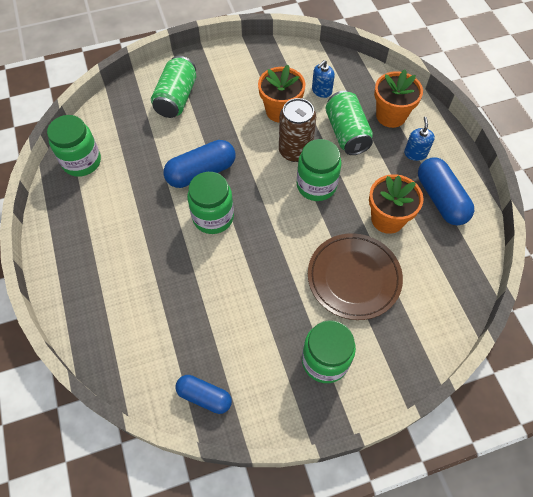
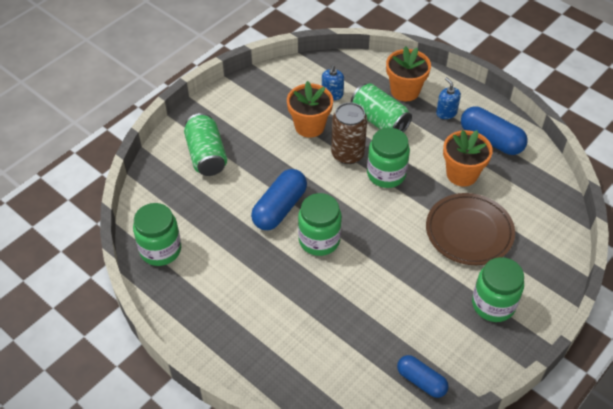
camera: 30 degrees left, 10 degrees down
(204, 396) = (421, 381): blue capsule -> blue capsule turned 45 degrees clockwise

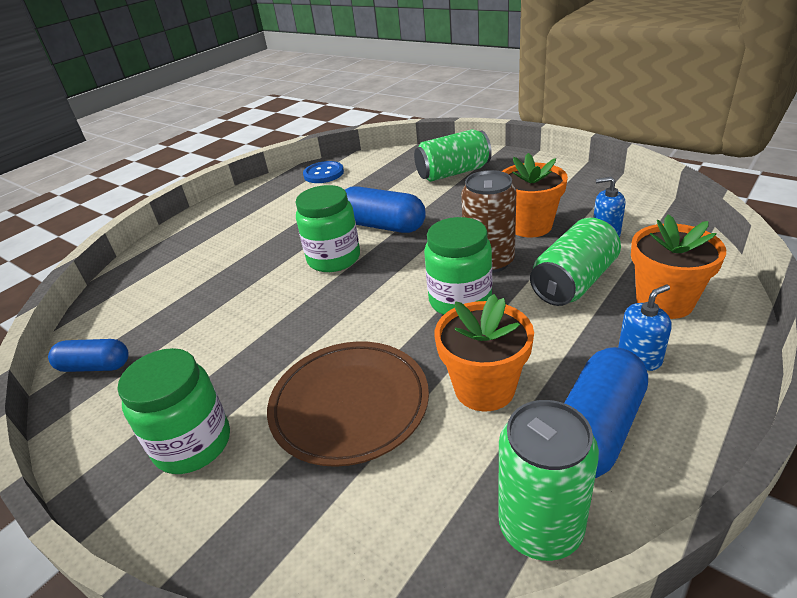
camera: 90 degrees right, 15 degrees down
(160, 250) = (323, 174): green jar -> blue button
(421, 381) = (95, 366): blue capsule -> blue capsule turned 60 degrees clockwise
(540, 169) = (540, 527): none -> green can

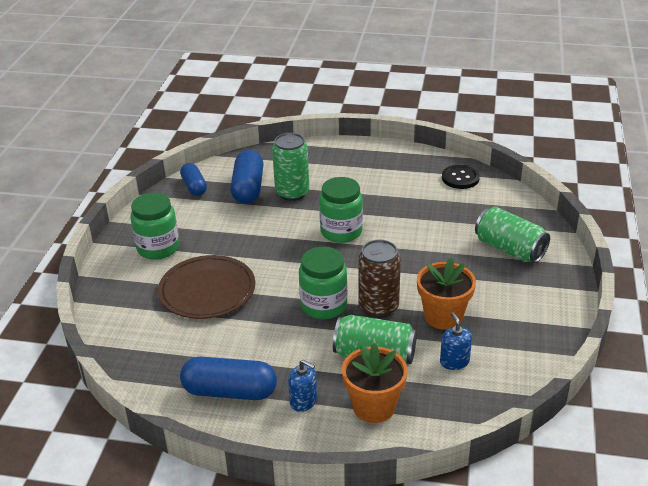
camera: 60 degrees right, 0 degrees up
(323, 174) = (460, 178): blue button -> black button
(382, 226) = (398, 239): blue capsule -> blue capsule (248, 188)
(484, 388) = (243, 339): orange flower pot -> none
(540, 527) = (156, 382): green can -> green can (292, 193)

